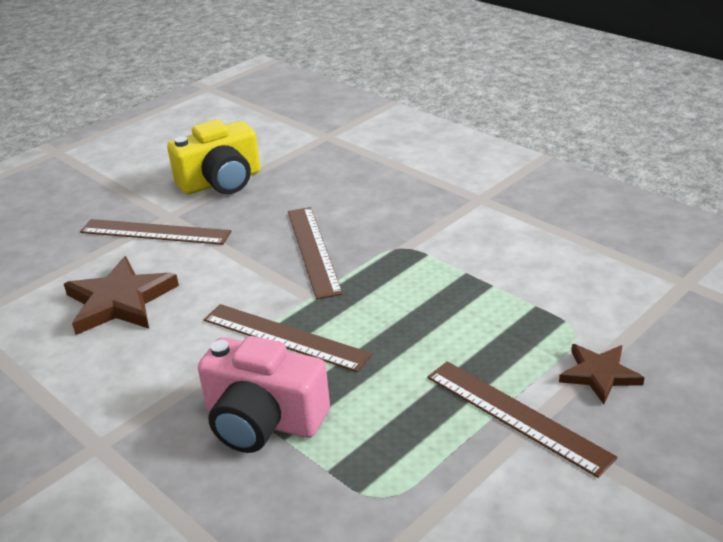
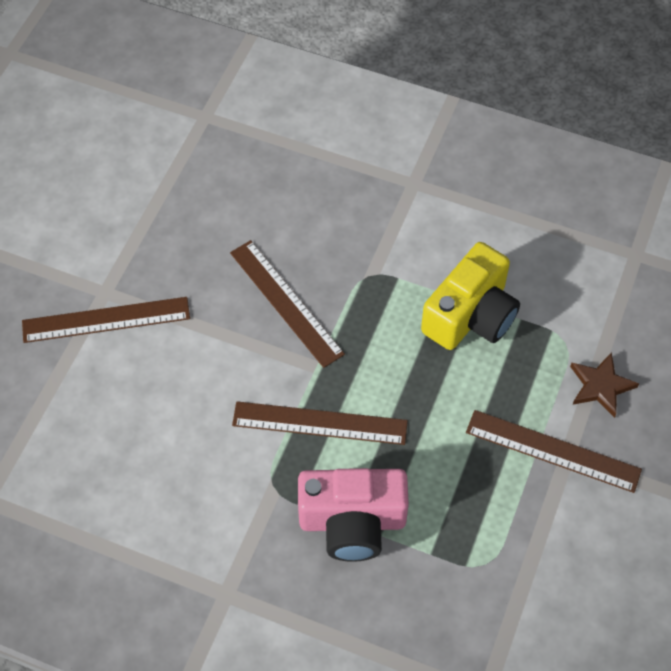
camera: 25 degrees left, 25 degrees up
(120, 301) = (133, 425): brown star -> none
(221, 182) = (130, 222): yellow camera -> yellow camera (470, 315)

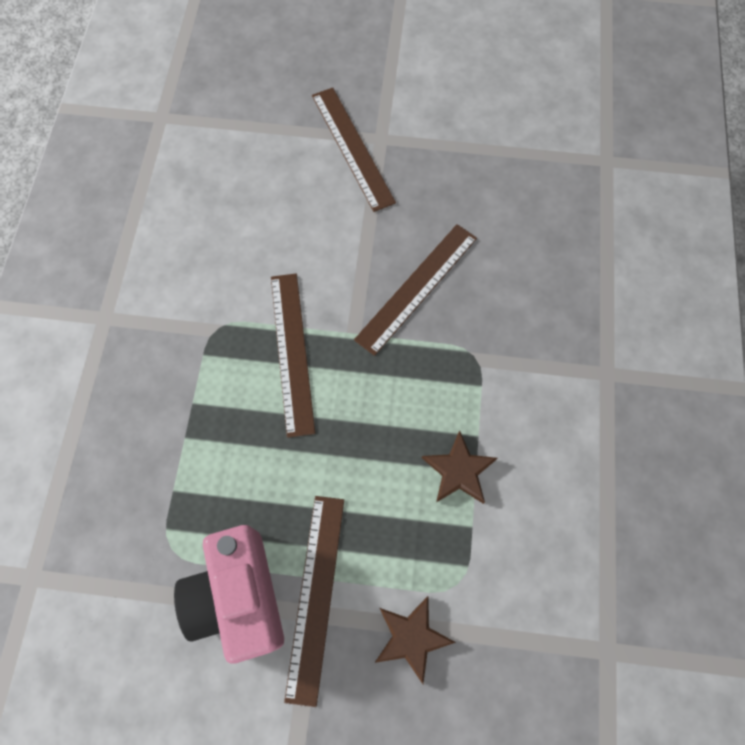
camera: 75 degrees right, 10 degrees up
(352, 522) = (193, 408): pink camera -> pink camera (238, 596)
(470, 315) = (459, 471): yellow camera -> brown star

